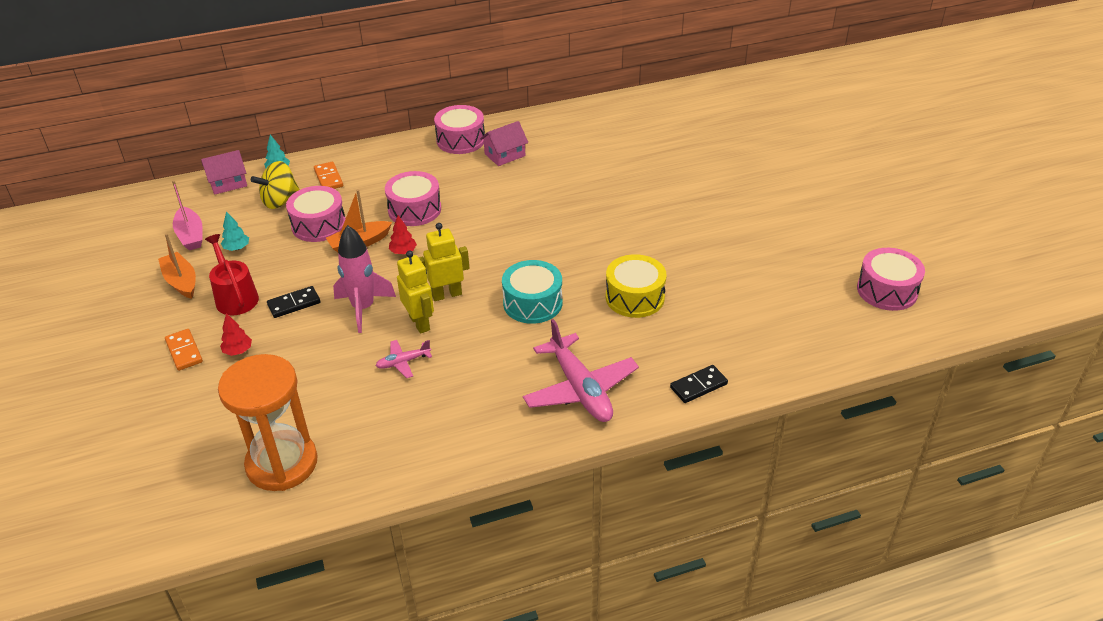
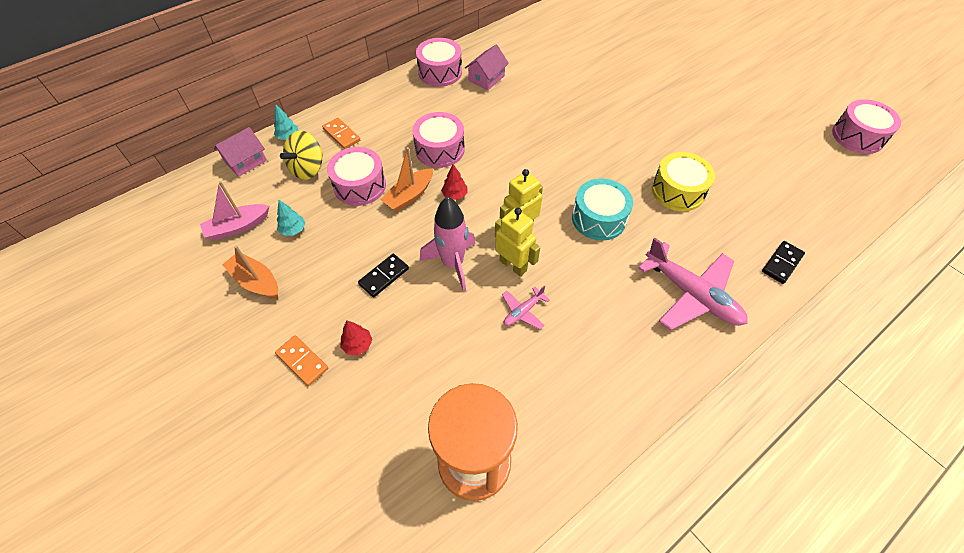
camera: 20 degrees left, 15 degrees up
(190, 235) = (238, 227): pink boat -> pink boat turned 105 degrees clockwise
(235, 297) = (321, 284): red watering can -> none

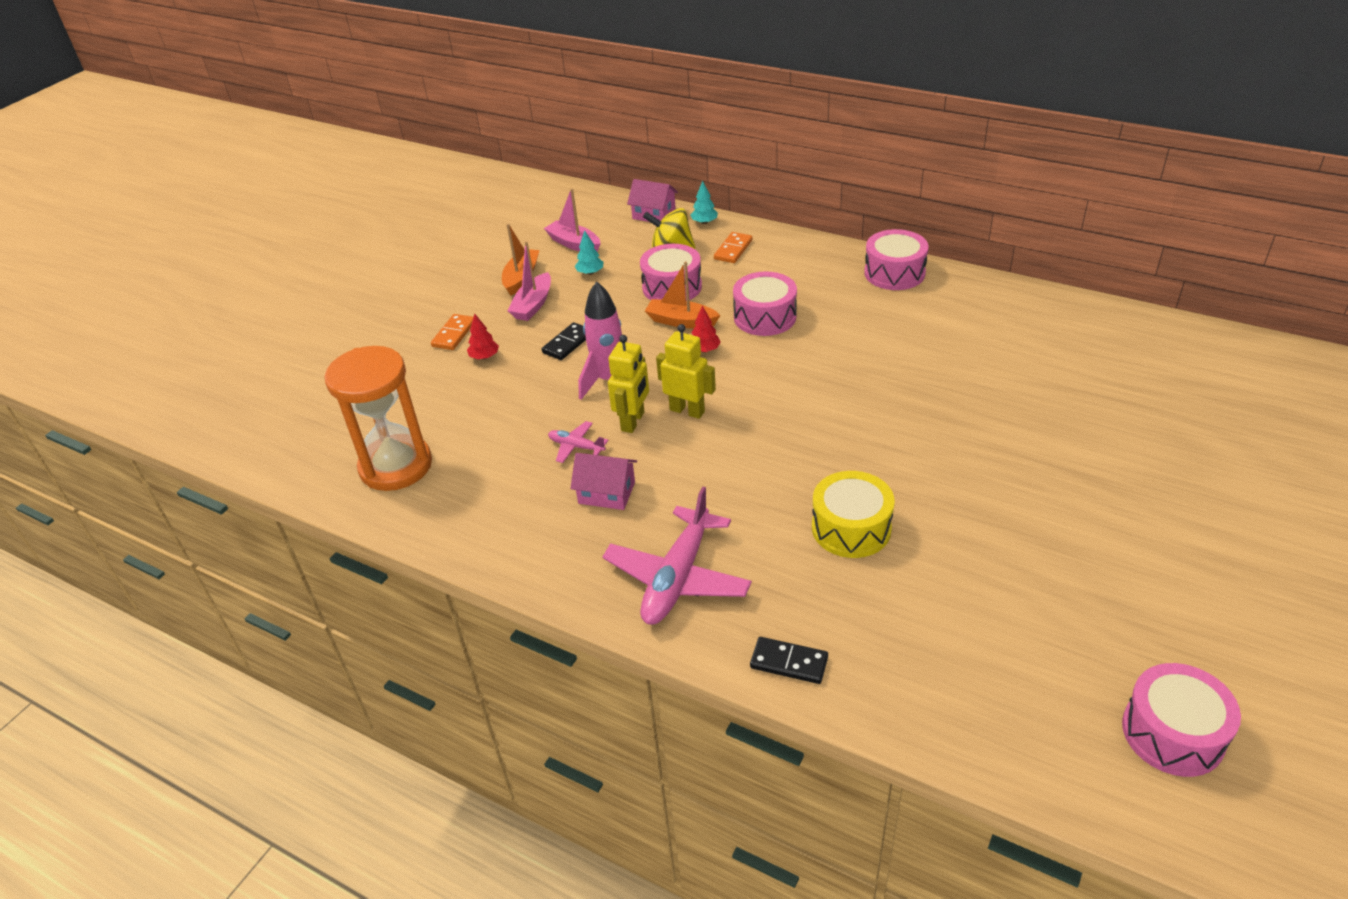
camera: 70 degrees right, 15 degrees down
(307, 285) = (533, 305): none -> pink boat
(384, 276) = (568, 343): black domino -> black domino turned 75 degrees counterclockwise
(486, 78) = (918, 309): pink house -> pink house (606, 492)
(598, 218) = (748, 467): turquoise drum -> none

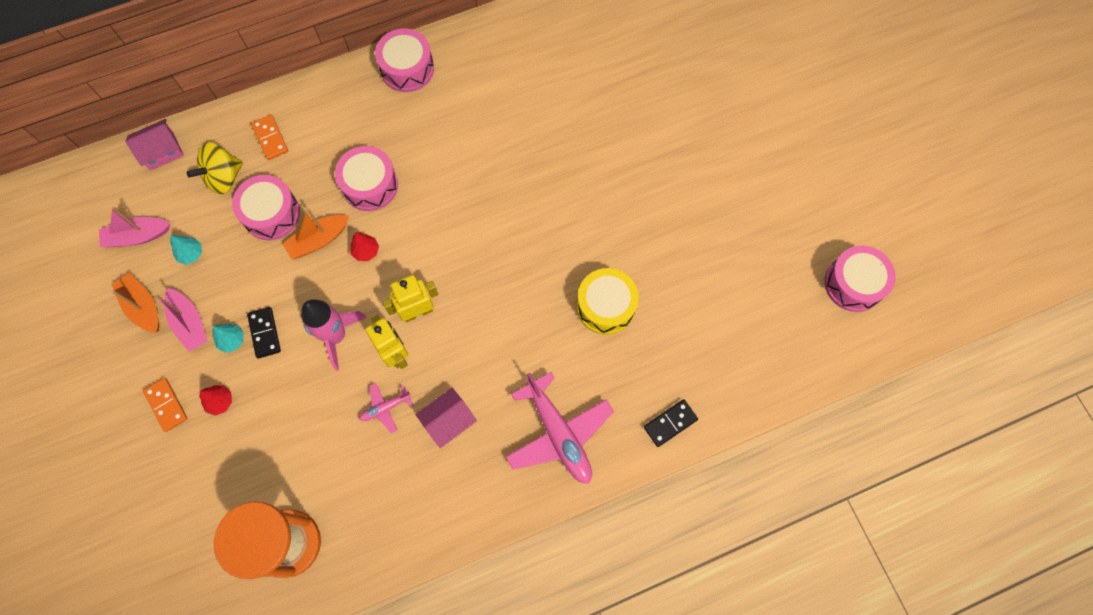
camera: 55 degrees left, 30 degrees up
(704, 222) = (213, 127): turquoise tree -> turquoise tree (232, 340)

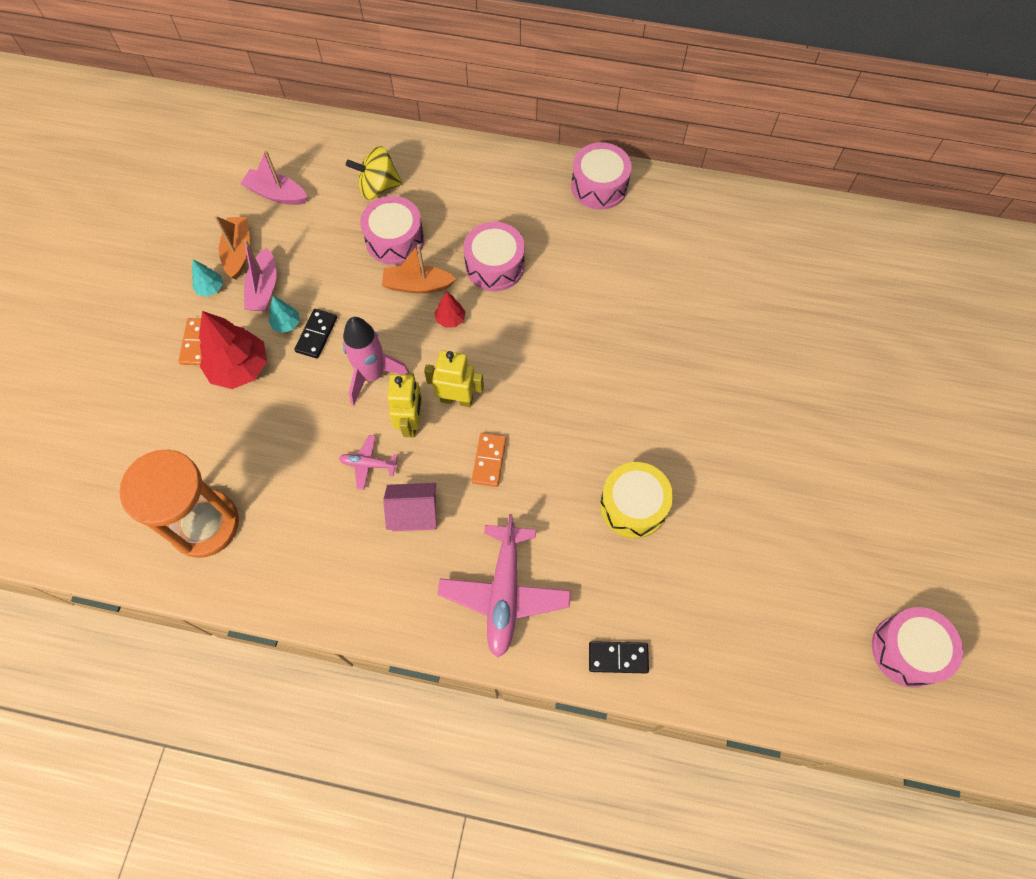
camera: 35 degrees right, 5 degrees down
(162, 151) = (345, 138): pink house -> none
(191, 254) = (307, 233): turquoise tree -> turquoise tree (210, 288)
(220, 401) = (239, 368): red tree -> red tree, size x2.08
(270, 138) = (439, 177): orange domino -> orange domino (489, 460)

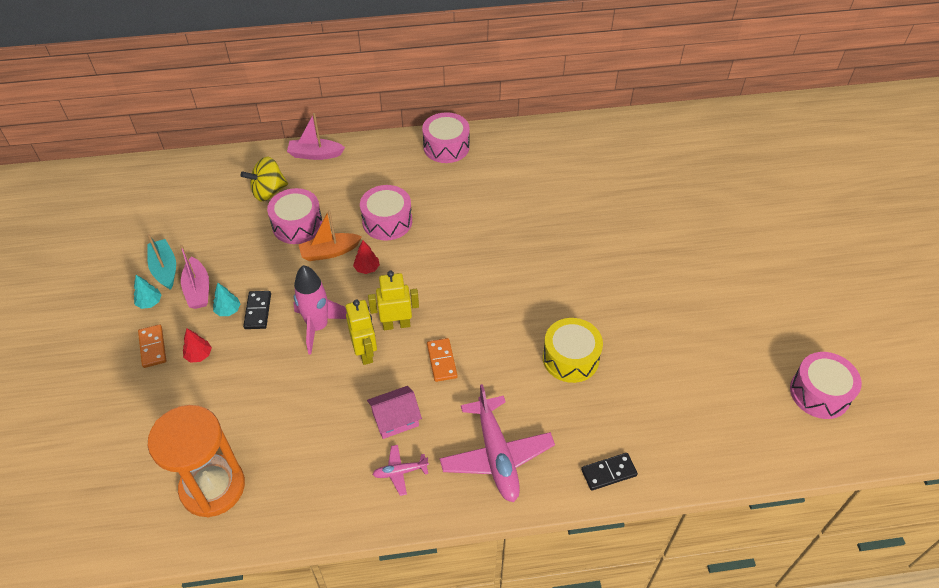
camera: 20 degrees left, 15 degrees down
(238, 252) = (165, 269): orange boat -> turquoise boat
(239, 368) = (199, 355): red tree -> red tree, size x0.48
(276, 194) = (183, 218): pink boat -> pink boat (315, 154)
(368, 464) = (341, 394): pink plane -> pink plane (400, 472)

